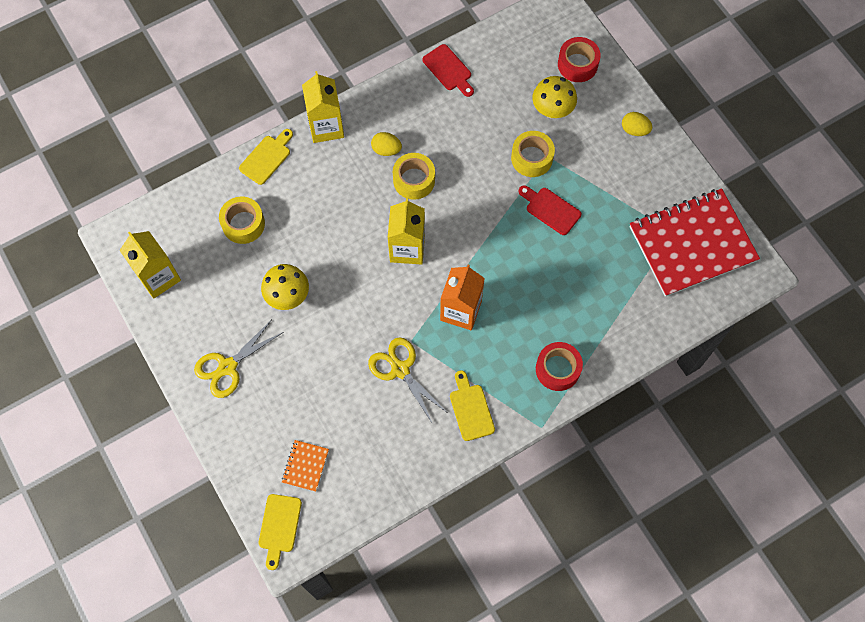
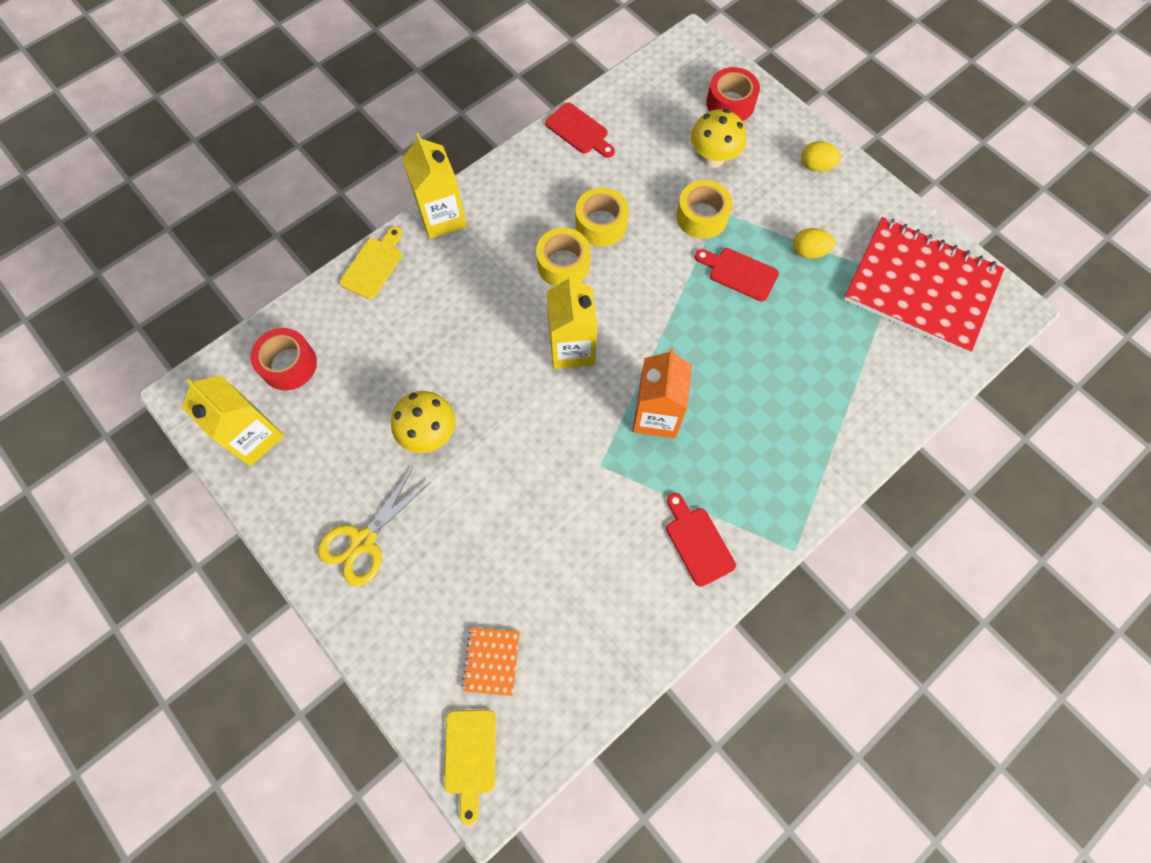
camera: 10 degrees left, 0 degrees up
(243, 224) = (356, 351): yellow tape -> yellow tape (601, 224)
(386, 150) = (522, 233): yellow egg -> yellow egg (809, 252)
(400, 369) = (594, 505): yellow scissors -> none
(470, 409) = (697, 542): yellow cutting board -> red cutting board
(557, 369) = (797, 470): red tape -> red tape (288, 364)
(692, 243) = (920, 287): red notebook -> red notebook turned 60 degrees clockwise

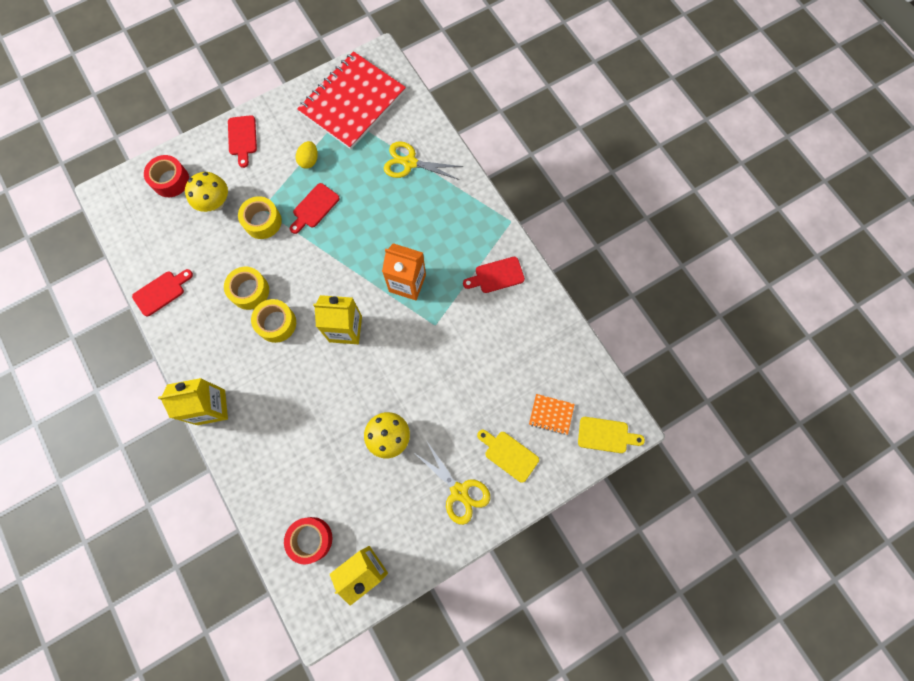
camera: 80 degrees left, 5 degrees up
(374, 265) = (240, 465): yellow cutting board -> yellow cutting board (508, 454)
(816, 166) = (242, 138): yellow egg -> red cutting board
(848, 383) = (409, 163): none -> yellow scissors

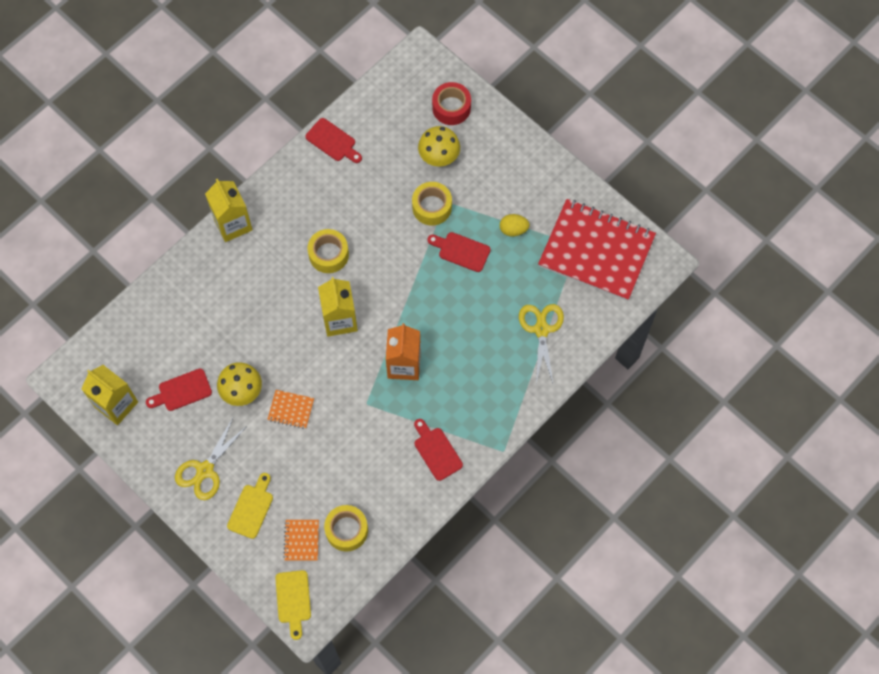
camera: 75 degrees right, 5 degrees down
(242, 138) = (519, 157): red cutting board -> red cutting board (182, 391)
(249, 291) = (355, 219): yellow tape -> yellow tape (346, 530)
(310, 539) = (133, 349): red tape -> none
(421, 395) = (291, 410): none -> orange notebook

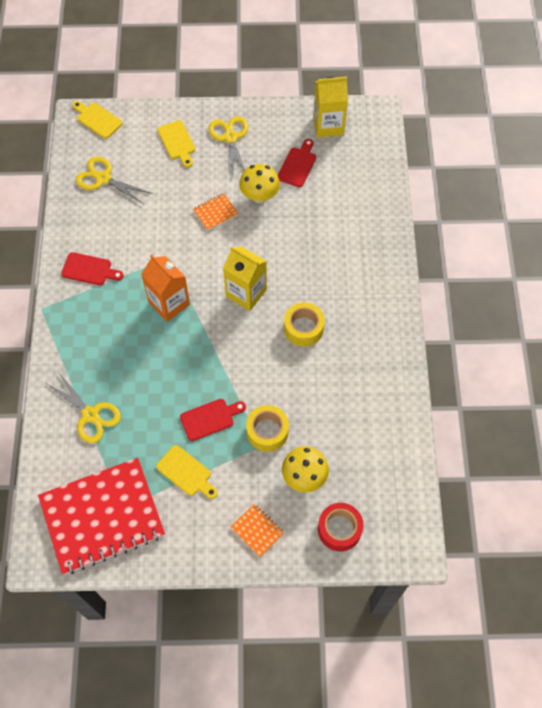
camera: 135 degrees right, 5 degrees down
(233, 224) = (393, 289): yellow carton -> none
(301, 540) = (126, 151): orange notebook -> orange notebook (257, 530)
(333, 141) = (396, 412): red cutting board -> none
(346, 530) = (103, 178): yellow tape -> yellow scissors
(513, 229) = (186, 472): yellow egg -> yellow cutting board

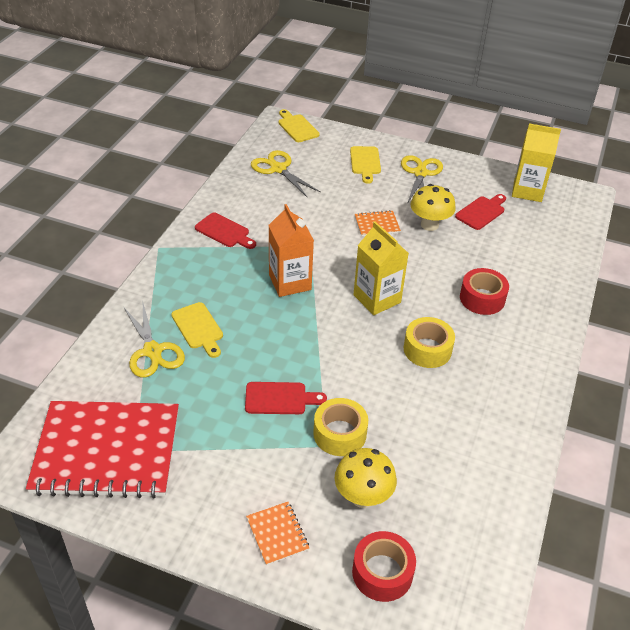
camera: 20 degrees right, 20 degrees down
(186, 472) = (225, 442): yellow cutting board -> yellow cutting board (198, 328)
(328, 260) = (482, 298): none -> red tape

